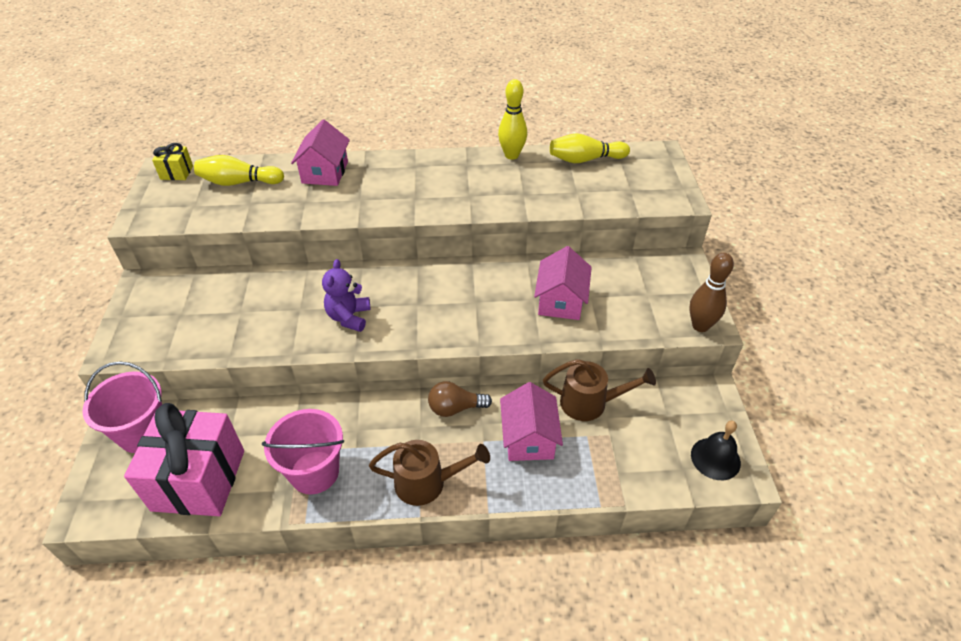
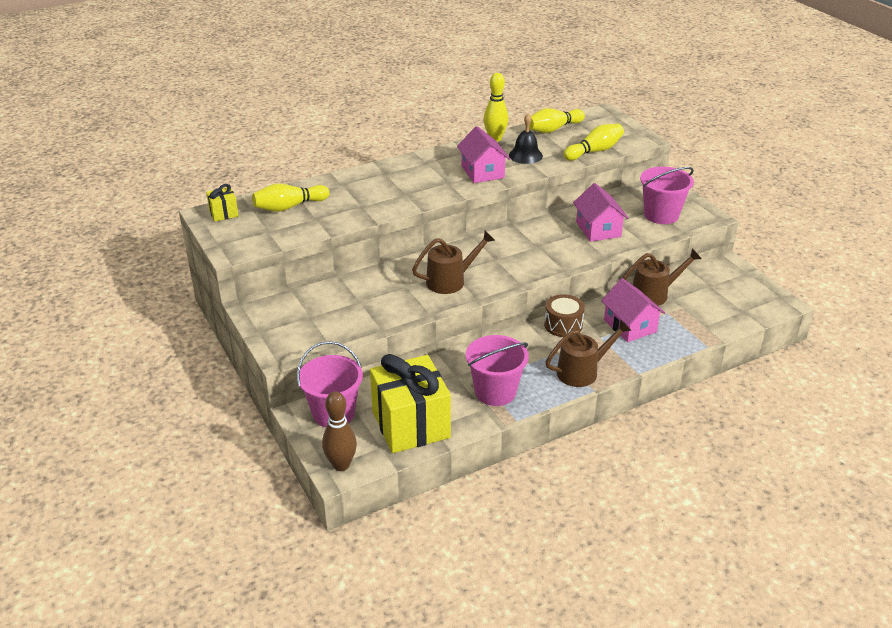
camera: 25 degrees left, 10 degrees down
(199, 480) = (410, 424): pink gift -> yellow gift
(325, 172) = (356, 183): pink house -> pink house (482, 172)
(349, 317) = (451, 281): purple teddy bear -> brown watering can
(455, 408) = (563, 325): brown light bulb -> brown drum
(608, 201) = (594, 151): none -> yellow bowling pin
(650, 304) = (661, 215): none -> pink bucket
(700, 326) = (703, 218): brown bowling pin -> brown bowling pin (341, 465)
(715, 458) = (758, 299): black bell -> black bell (525, 155)

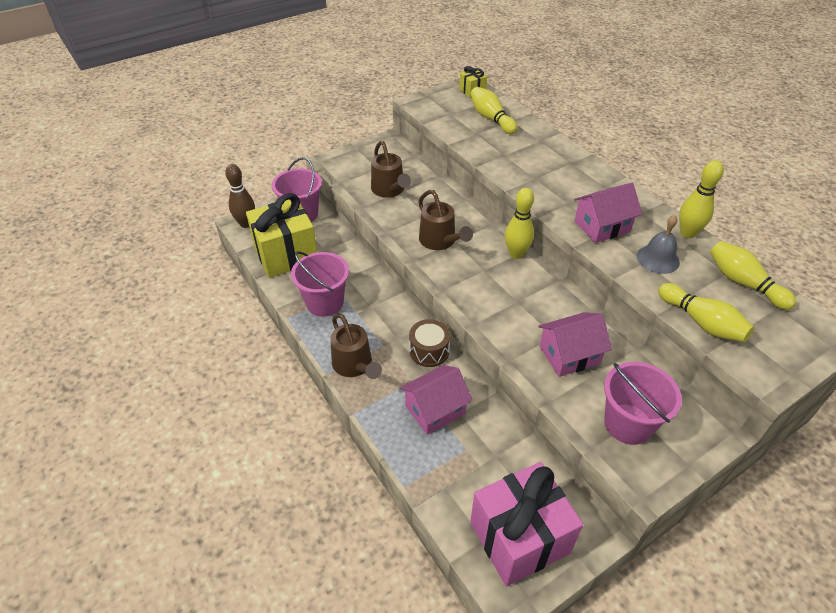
camera: 85 degrees right, 10 degrees up
(475, 240) = (516, 254): none -> yellow bowling pin
(525, 155) = (658, 259): black bell -> grey bell
(654, 294) = (502, 438): brown watering can -> brown watering can (390, 190)
(738, 295) = (519, 537): none -> pink gift

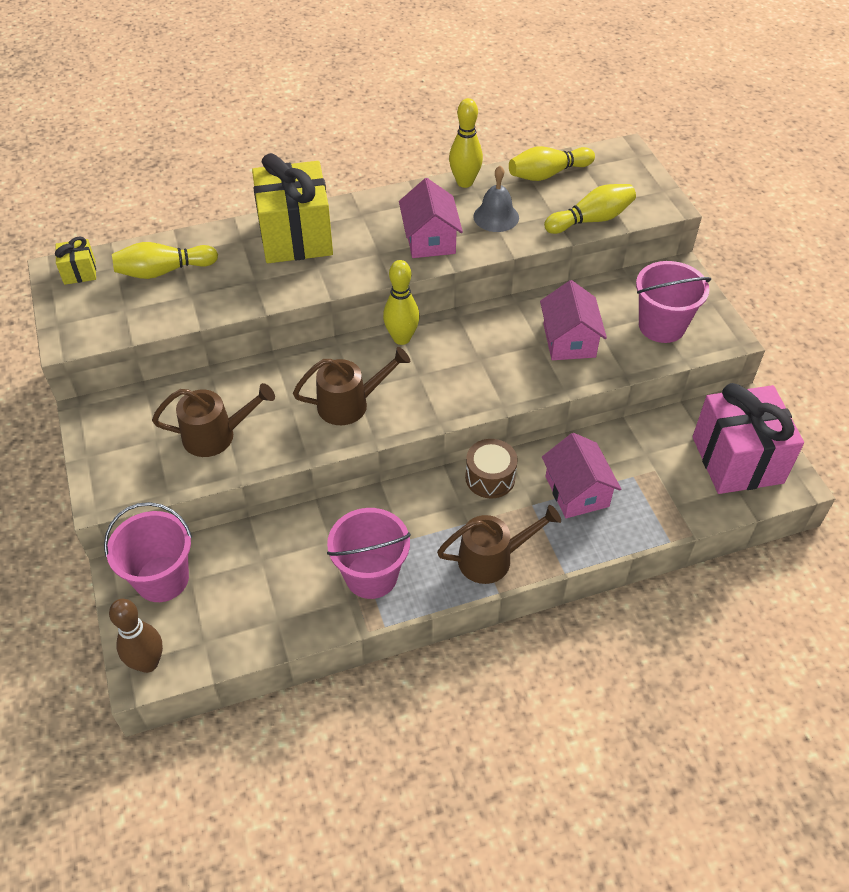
camera: 75 degrees left, 5 degrees up
(286, 254) = (250, 612): yellow gift -> yellow gift (296, 237)

